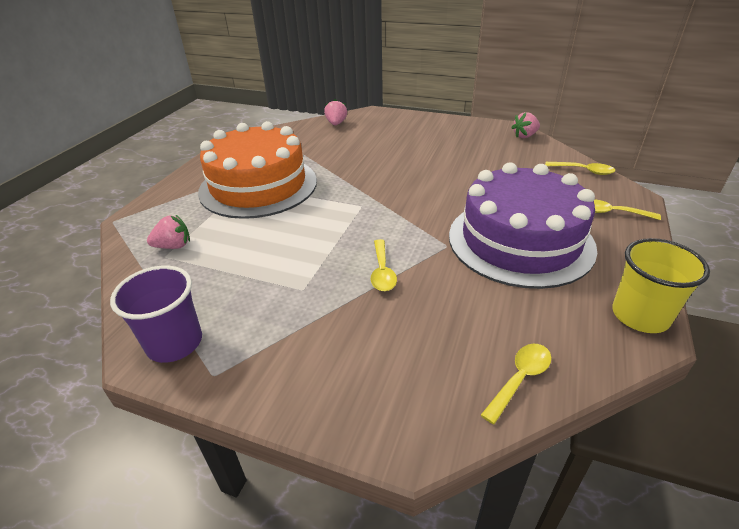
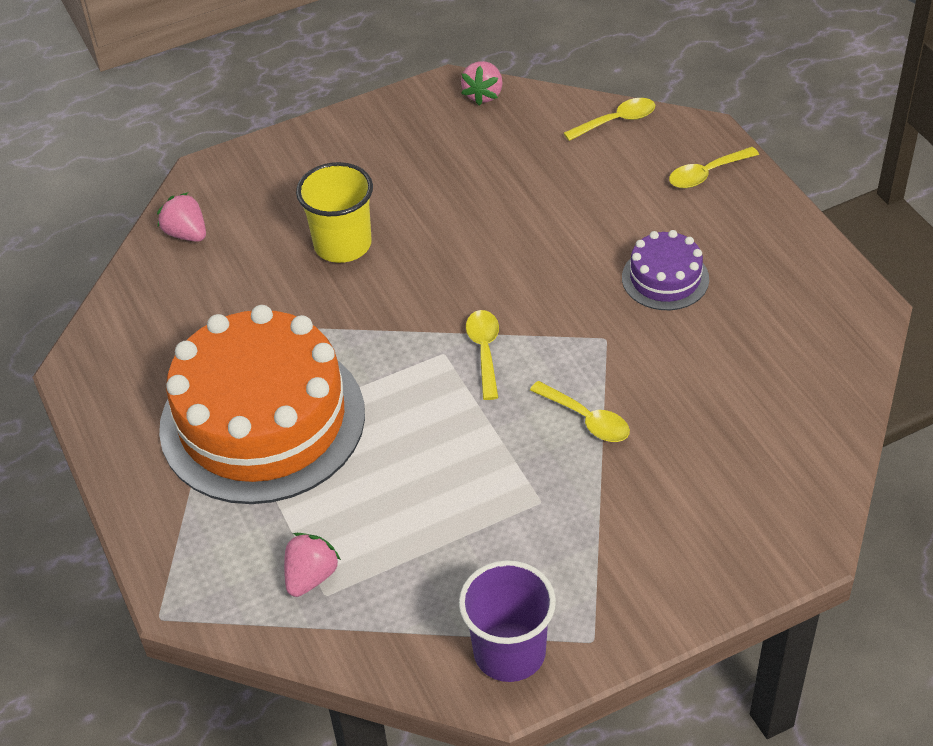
camera: 45 degrees left, 10 degrees up
(520, 241) = (665, 278): purple cake -> purple cake, size x0.45
(520, 379) = (821, 429): yellow spoon -> yellow spoon (484, 351)
(640, 315) = (843, 293): yellow cup -> yellow cup (342, 244)

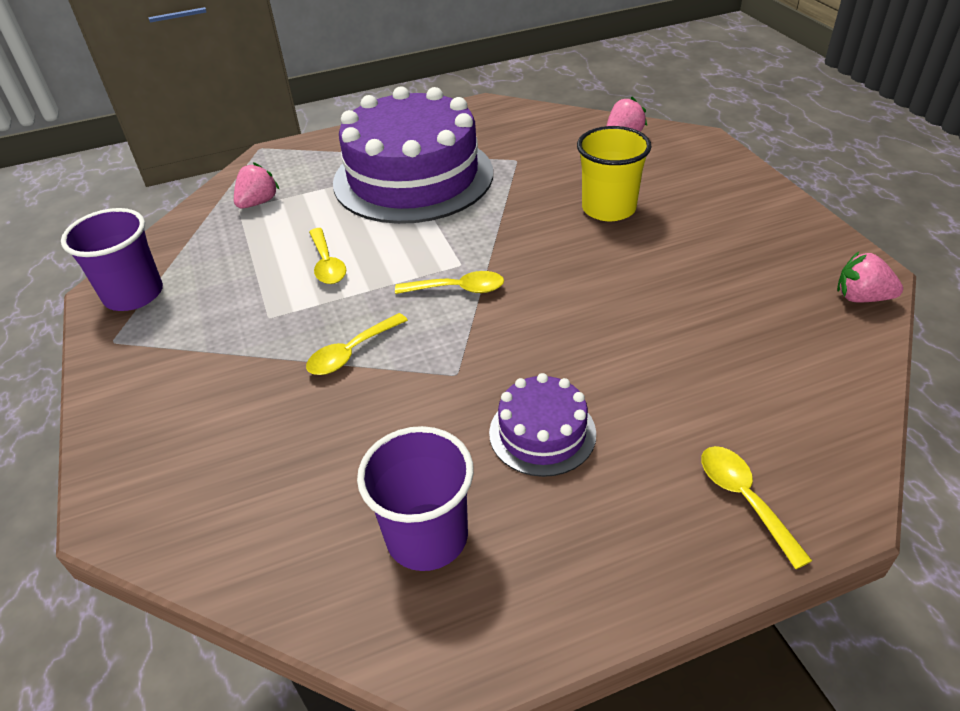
camera: 95 degrees right, 5 degrees down
(262, 420) = (413, 177): orange cake -> purple cake
(311, 576) = (258, 202): pink strawberry -> pink strawberry turned 90 degrees counterclockwise
(616, 121) = (841, 412): yellow spoon -> yellow spoon (327, 264)
(777, 335) = (427, 536): none -> purple cup

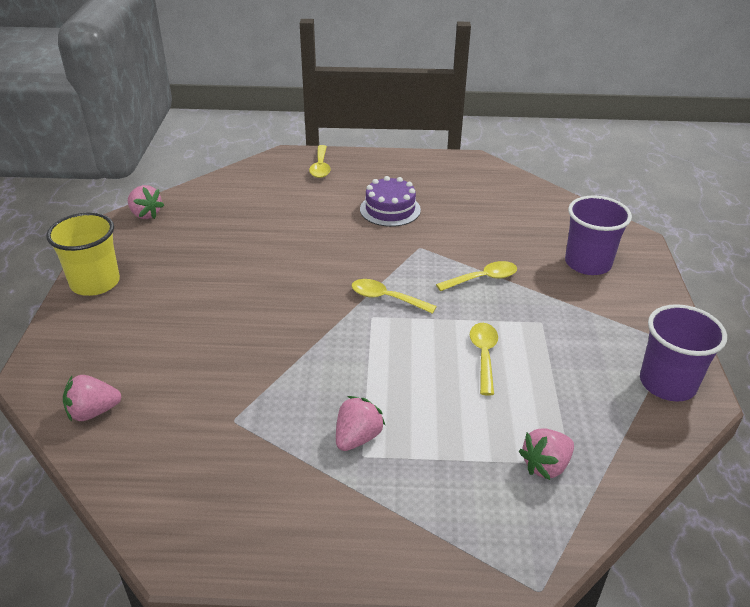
camera: 160 degrees left, 5 degrees down
(413, 177) = (357, 437): purple cake -> pink strawberry
(427, 536) = (470, 191): purple cup -> purple cup (588, 263)
(608, 208) = (212, 327): yellow cup -> yellow cup (95, 283)

